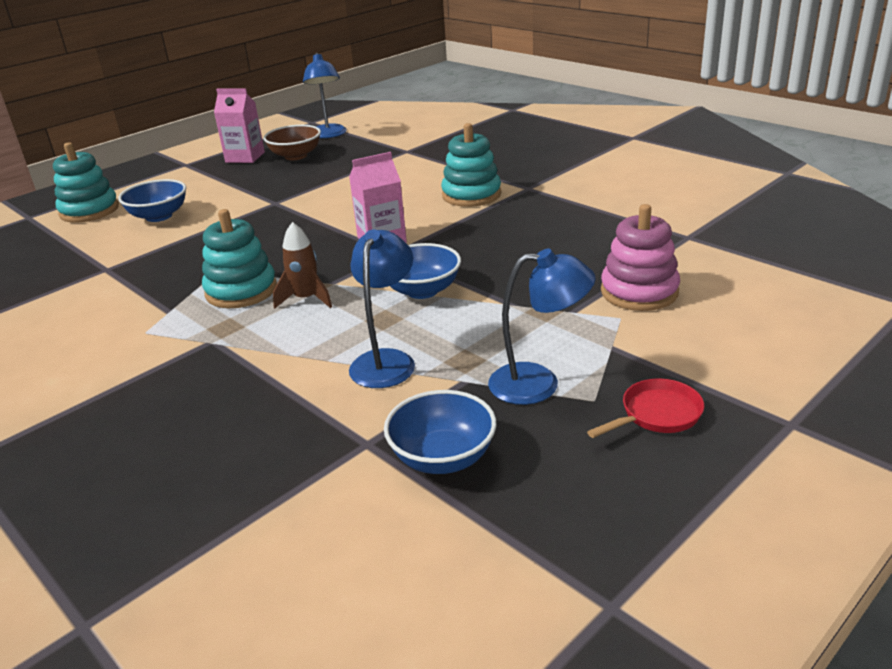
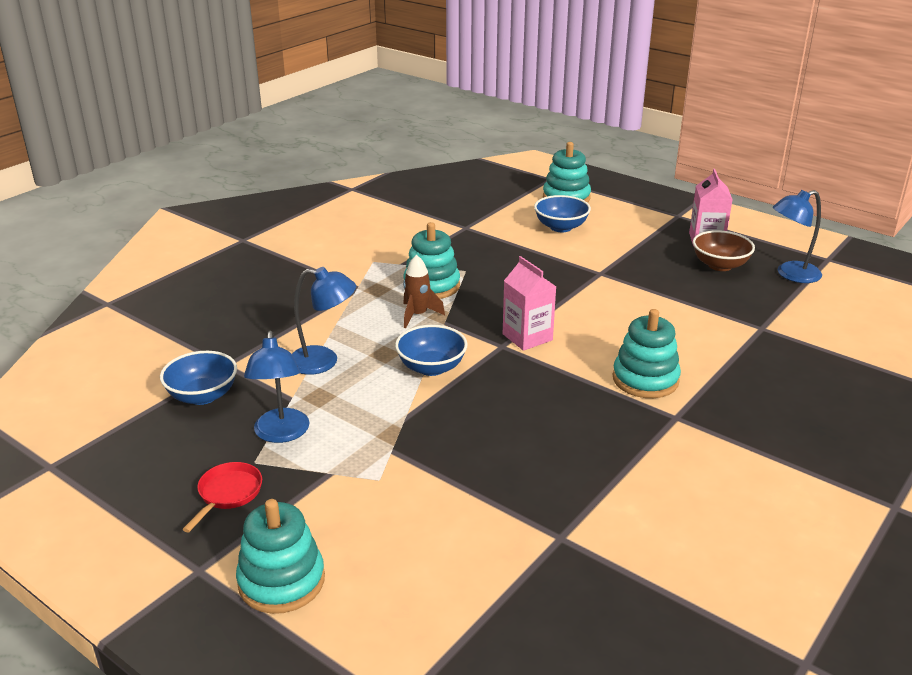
camera: 80 degrees right, 0 degrees up
(639, 292) = (428, 493): pink stacking toy -> none
(657, 414) = (228, 494): red pan -> red pan turned 120 degrees counterclockwise
(788, 367) = (281, 581): none -> turquoise stacking toy

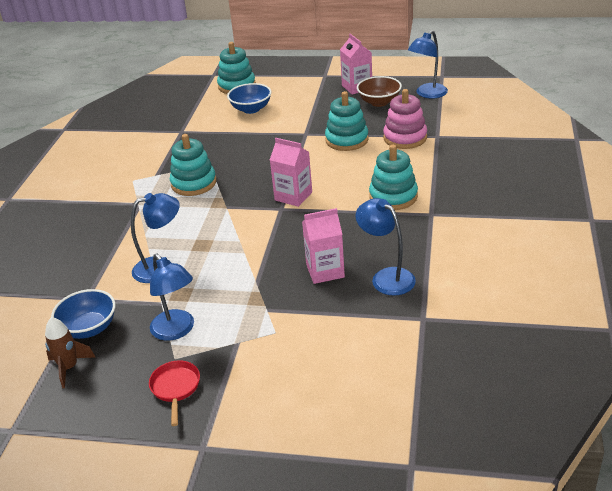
camera: 25 degrees left, 5 degrees up
(281, 581) = (268, 427): turquoise stacking toy -> turquoise stacking toy (347, 140)
(418, 315) = (202, 208): brown rocket -> brown rocket (69, 368)
(431, 367) = (245, 242): blue bowl -> none
(492, 434) = (325, 271): none -> pink carton
(557, 470) = (386, 277): none -> blue lamp
(718, 316) = (405, 138): none -> pink stacking toy

